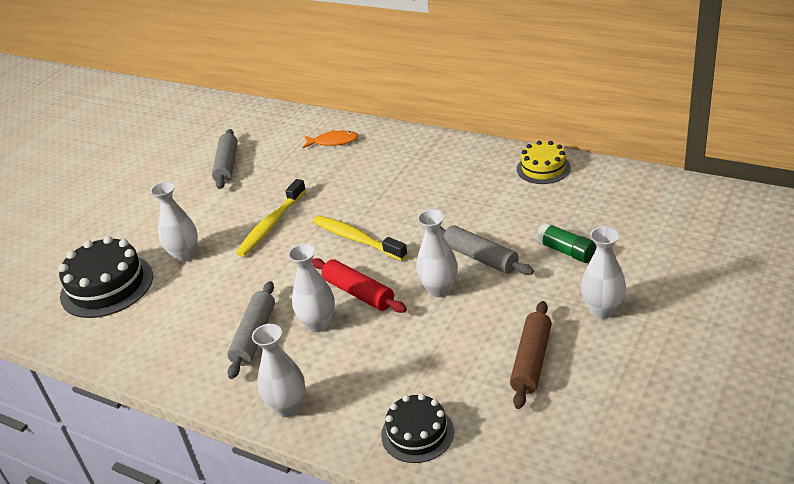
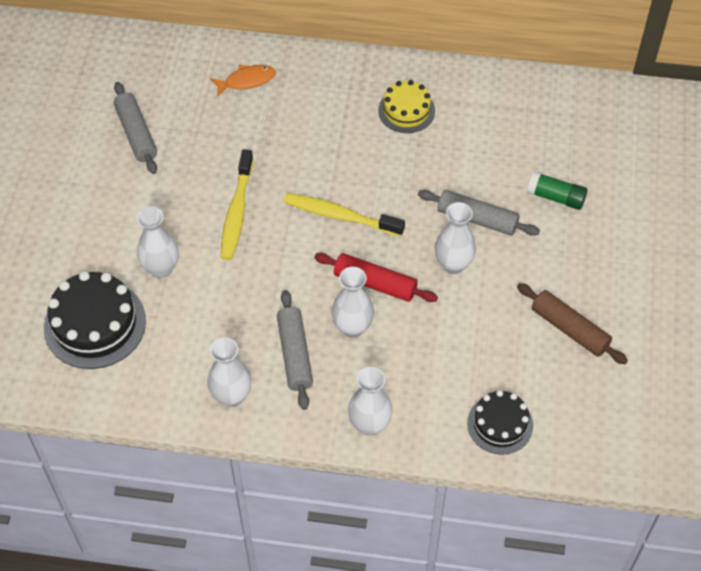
camera: 25 degrees left, 20 degrees up
(532, 361) = (569, 329): brown rolling pin -> brown rolling pin turned 45 degrees counterclockwise
(543, 168) = (495, 91): yellow cake -> yellow cake (406, 110)
(602, 310) = (612, 261): white vase -> white vase (231, 396)

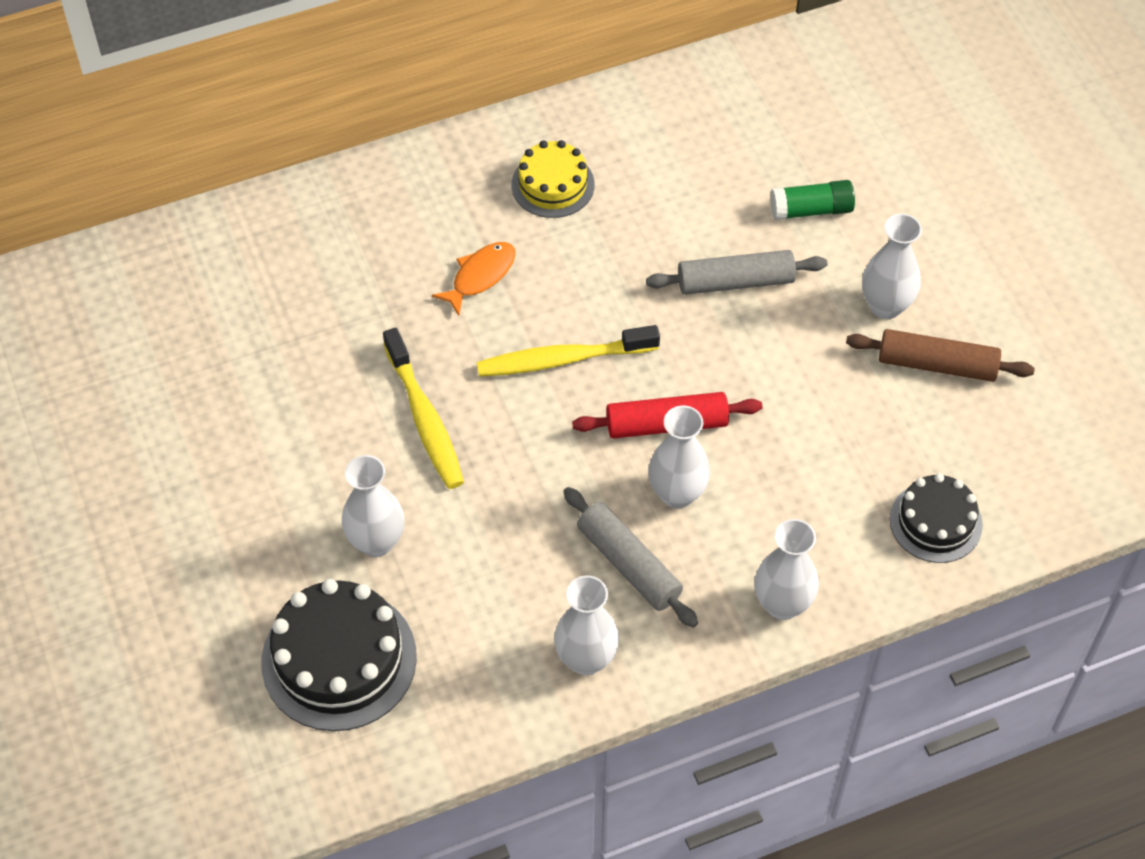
camera: 30 degrees left, 0 degrees up
(136, 133) = (214, 379): grey rolling pin -> none
(247, 81) = (315, 240): orange fish -> orange fish (480, 276)
(453, 264) = (745, 353): white vase -> white vase (885, 306)

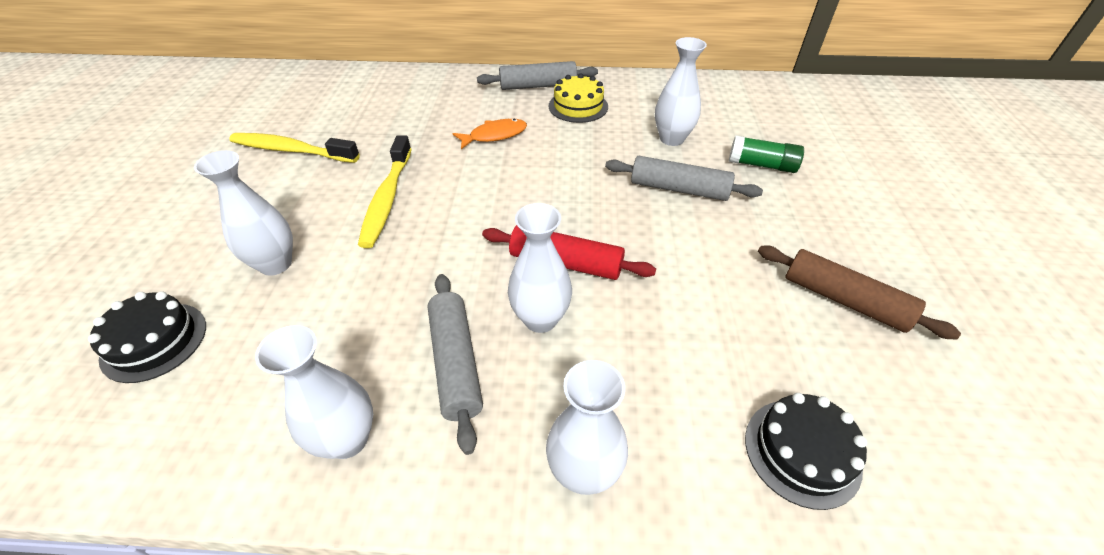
camera: 25 degrees right, 10 degrees down
(339, 659) = (154, 341): black cake -> black cake, size x0.62
(477, 163) = (538, 86): none -> grey rolling pin
(562, 359) = (514, 195): yellow toothbrush -> yellow toothbrush (291, 150)
(885, 306) = (805, 241): white vase -> white vase (672, 139)

